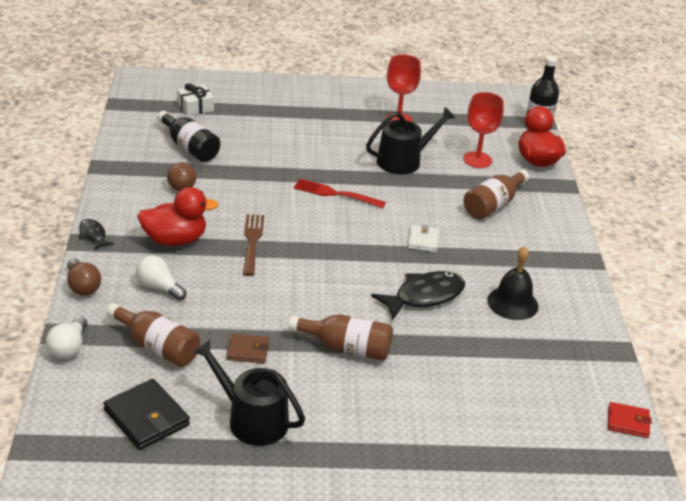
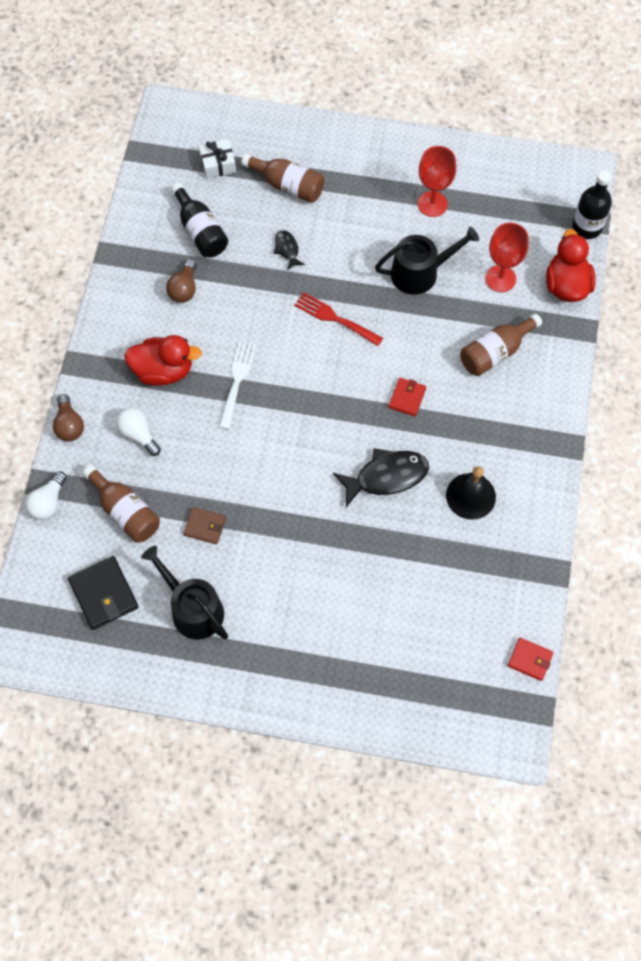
camera: 15 degrees right, 30 degrees up
(93, 235) = (87, 355): black fish -> black fish (287, 249)
(252, 242) = (237, 381): brown fork -> white fork
(346, 348) = (295, 534): brown bottle -> brown bottle (288, 185)
(423, 240) = (407, 398): white wallet -> red wallet

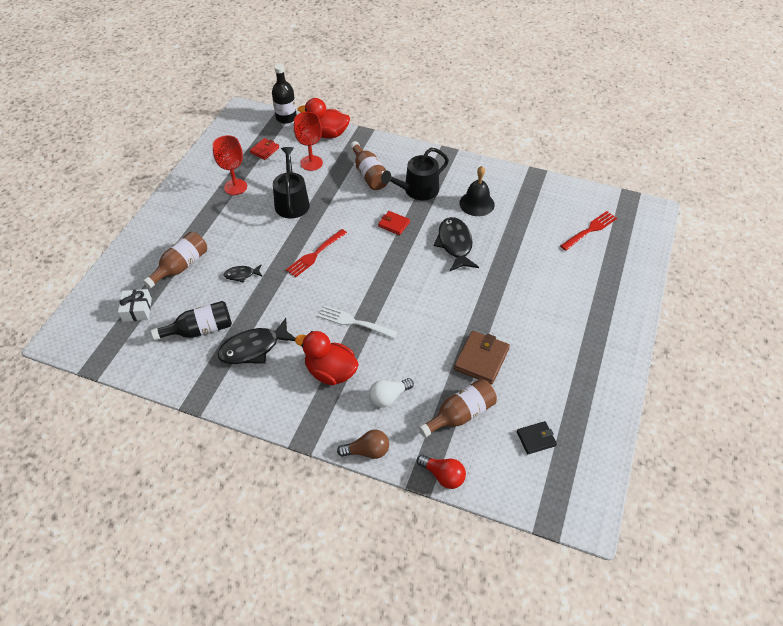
camera: 80 degrees left, 15 degrees down
(48, 502) = (443, 476): white light bulb -> red light bulb
(104, 594) = (536, 439): black wallet -> black wallet, size x0.61
(163, 371) = (331, 372): red duck -> red duck turned 75 degrees counterclockwise
(184, 288) = (254, 348): brown light bulb -> black fish
(193, 609) = (552, 375): black watering can -> black watering can (417, 190)
(205, 526) = (481, 359): brown wallet -> brown wallet, size x1.65
(452, 651) = (590, 230): none -> red fork
(530, 660) = (596, 194): red wallet -> red wallet (264, 150)

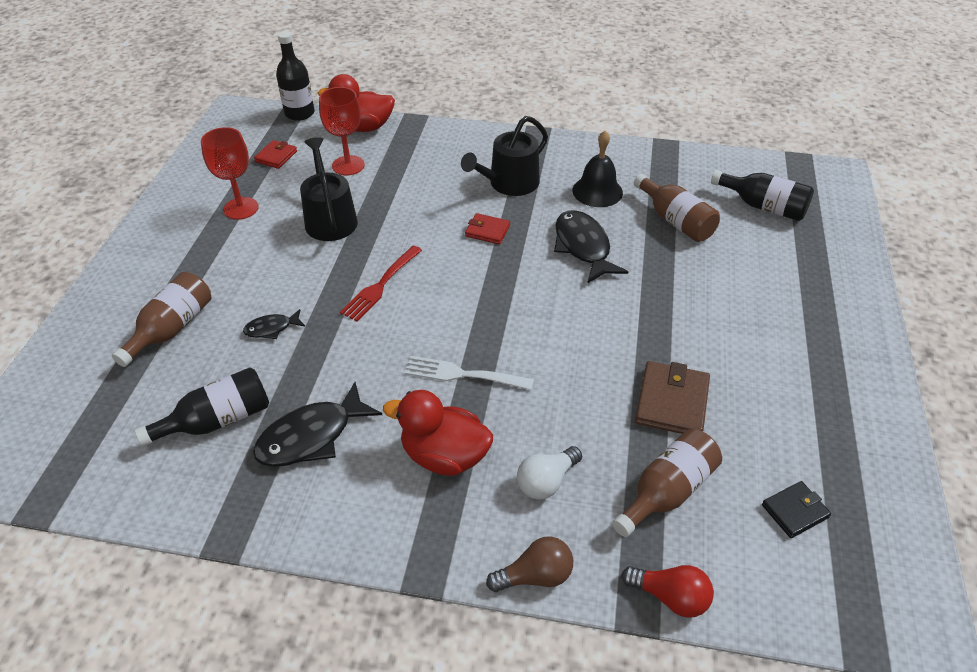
camera: 10 degrees left, 5 degrees down
(137, 310) = (107, 403): white gift -> none
(369, 174) = (435, 171): brown bottle -> brown bottle (675, 221)
(590, 230) = (763, 206): red fork -> black bottle

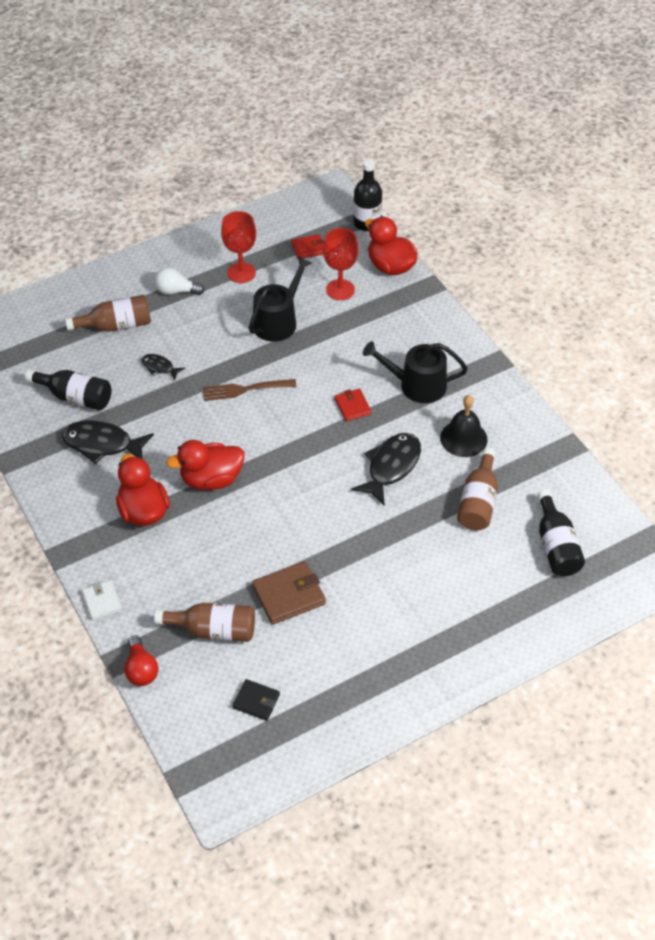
camera: 50 degrees right, 5 degrees up
(380, 285) = (245, 389): red fork -> brown fork
(463, 374) = (211, 479): white fork -> red duck
(535, 576) = (102, 601): brown light bulb -> white wallet
(546, 481) = (168, 569): white light bulb -> white light bulb (176, 291)

